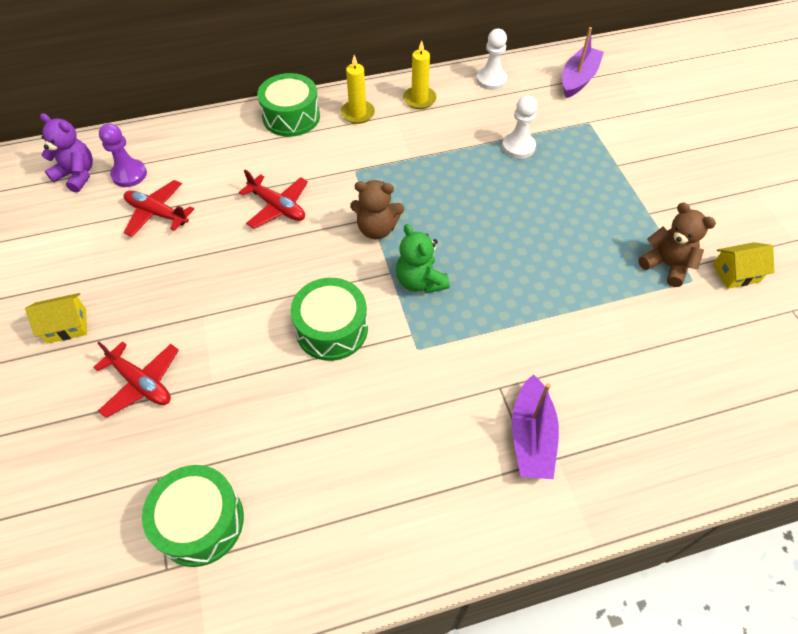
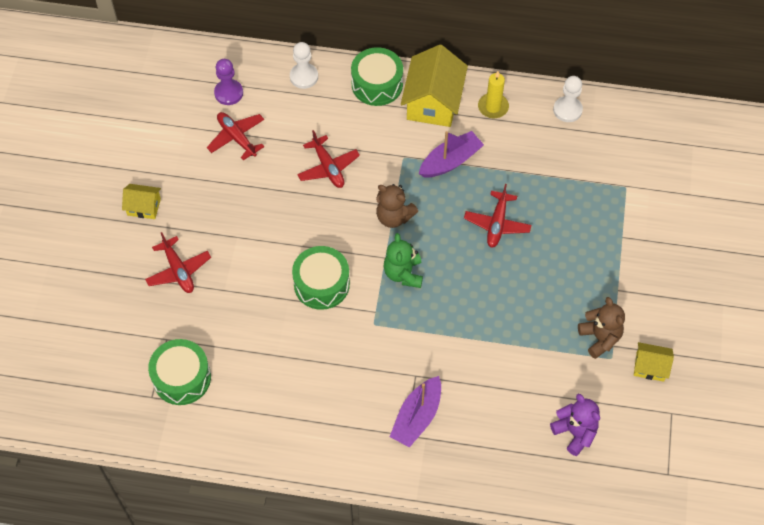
camera: 25 degrees right, 5 degrees up
(77, 175) = (190, 79): purple teddy bear -> purple teddy bear (575, 432)
(358, 113) = (433, 102): yellow candle -> yellow house
(489, 197) = (497, 224): none -> red plane
(518, 147) = (549, 187): white pawn -> white pawn (304, 77)
(578, 79) = (646, 138): purple boat -> purple boat (450, 161)

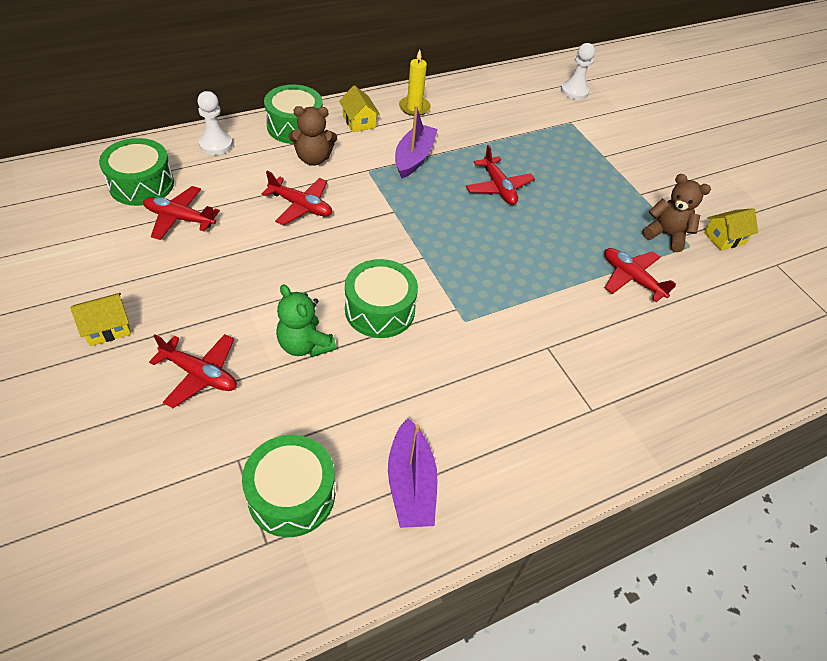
camera: 40 degrees left, 10 degrees down
(228, 93) = (141, 184): purple pawn -> green drum
(394, 217) = (401, 220): brown teddy bear -> brown teddy bear (313, 158)
(403, 273) = (453, 263): green teddy bear -> green teddy bear (304, 345)
(417, 417) = (586, 386): purple boat -> purple boat (411, 484)
(433, 102) = (359, 121): yellow house -> yellow house, size x0.52
(531, 359) = (631, 278): none -> red plane
(567, 110) = (476, 89): white pawn -> white pawn (574, 91)
(575, 432) = (728, 320): purple teddy bear -> none

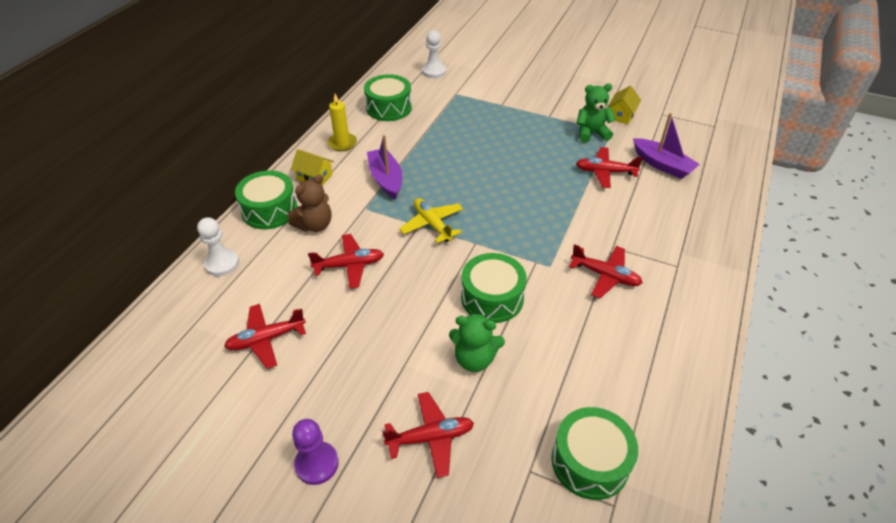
camera: 35 degrees left, 5 degrees down
(107, 328) = (317, 464): yellow house -> purple pawn
(141, 184) = (198, 336): green drum -> green drum (389, 108)
(406, 218) = (432, 224): none -> yellow plane
(411, 484) = (644, 391): purple boat -> purple boat (662, 165)
(498, 187) = (465, 165): red plane -> red plane (605, 276)
(666, 235) = (591, 133): brown teddy bear -> green teddy bear

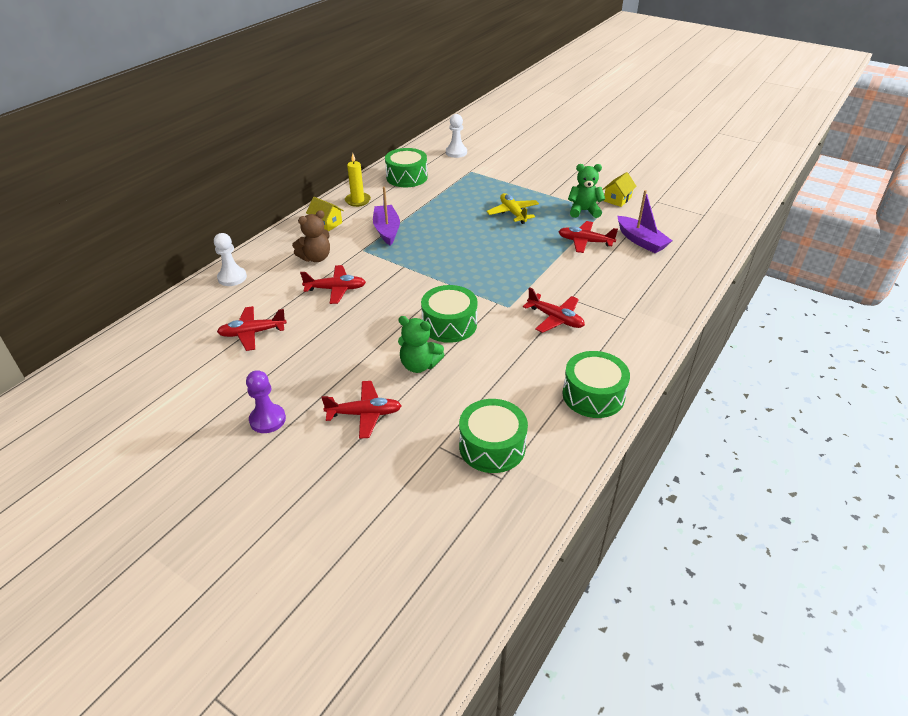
camera: 10 degrees right, 5 degrees down
(270, 210) = (282, 244): green drum -> green drum (593, 395)
(432, 224) = (416, 267): yellow plane -> yellow plane (513, 213)

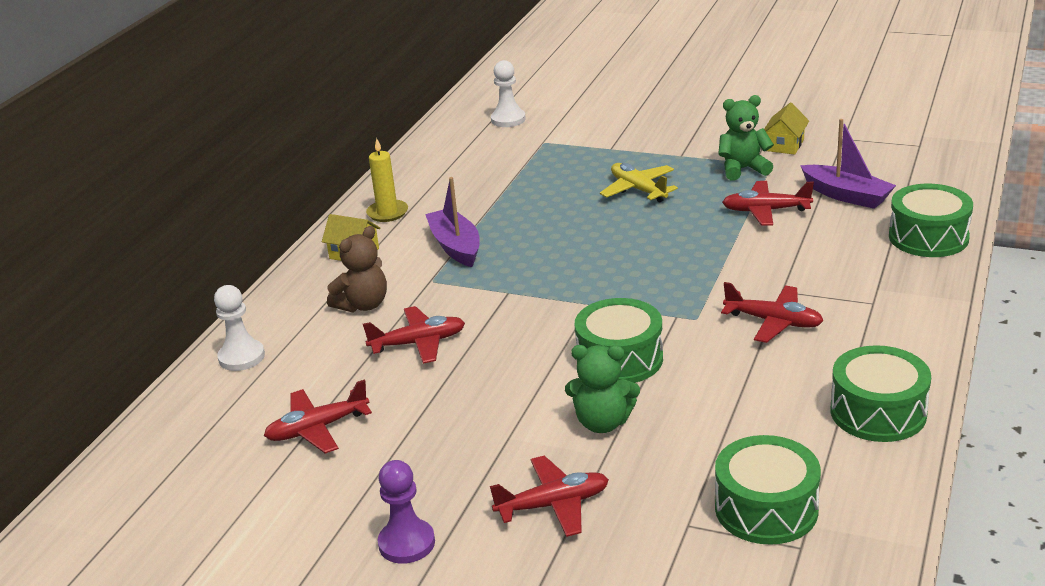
camera: 10 degrees left, 10 degrees down
(407, 177) = (448, 167): green drum -> green drum (928, 237)

